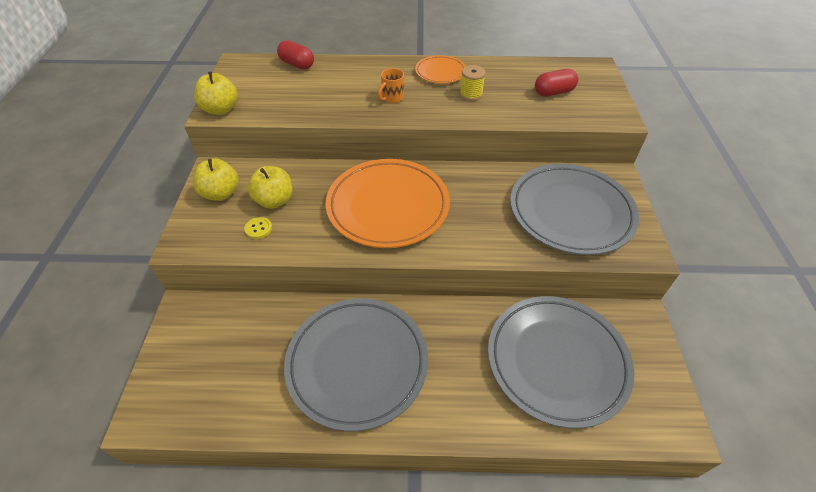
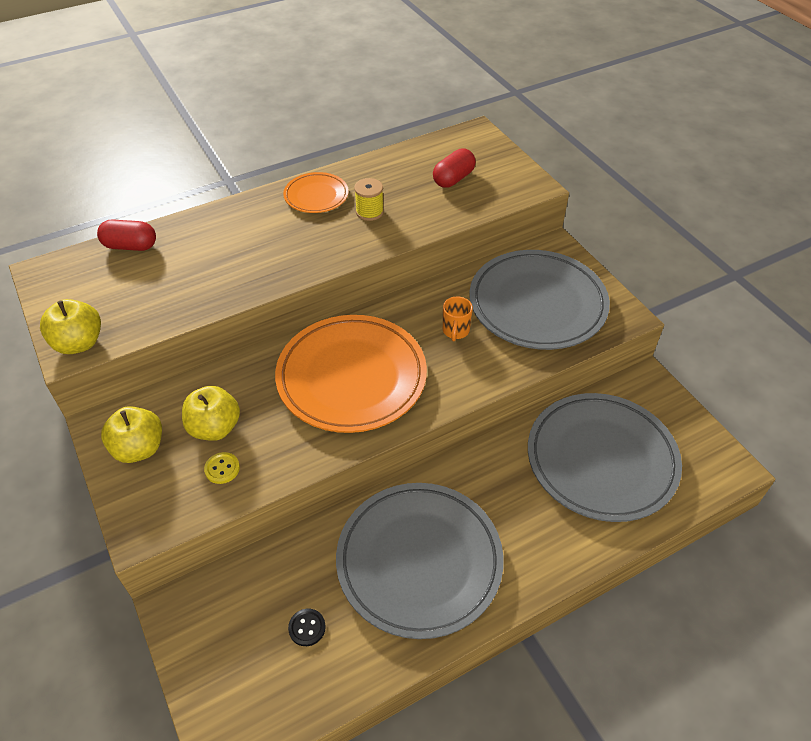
camera: 30 degrees left, 0 degrees up
(249, 367) = (307, 628): none -> black button
(392, 98) = (285, 249): orange mug -> orange mug (455, 331)

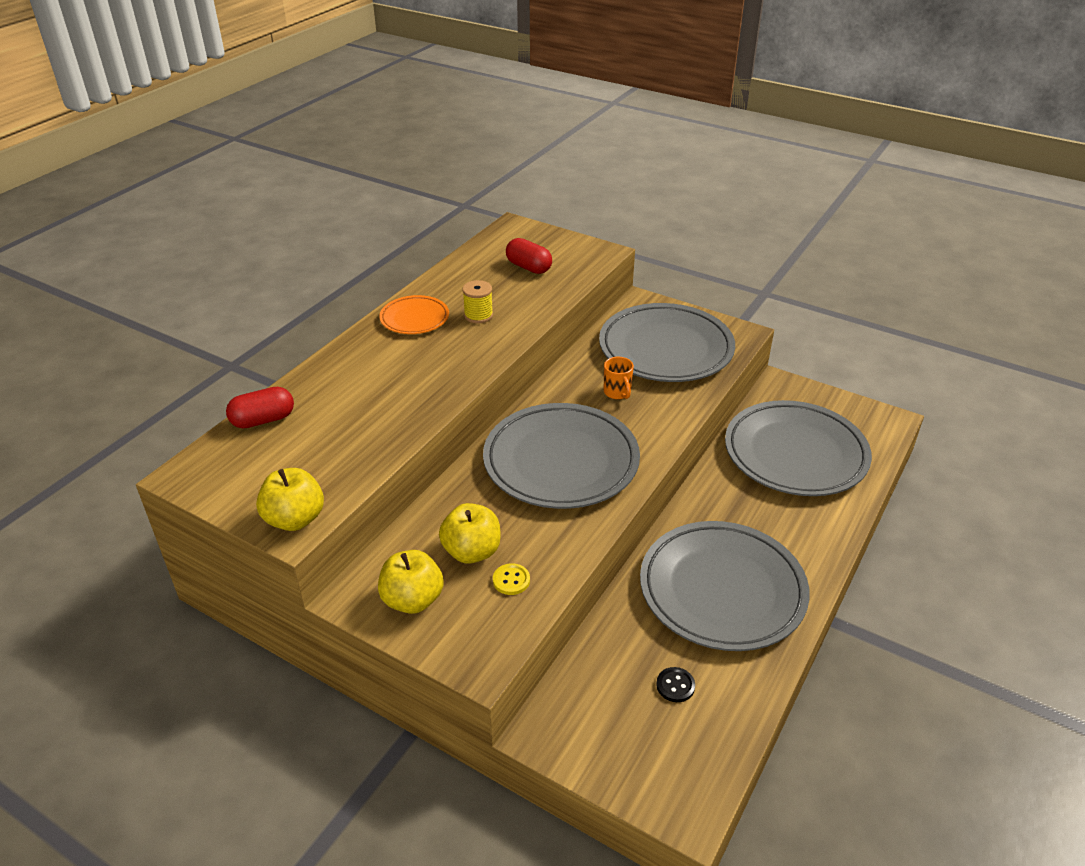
camera: 30 degrees left, 10 degrees down
(351, 377) = (561, 461): orange plate -> grey plate
(453, 179) = (528, 267): red capsule -> red capsule turned 60 degrees counterclockwise

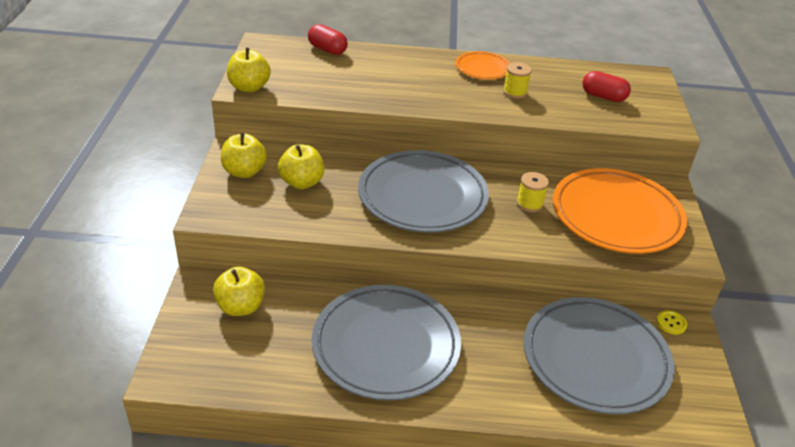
camera: 60 degrees right, 0 degrees up
(511, 580) = (286, 207): yellow button -> yellow button (671, 323)
(528, 267) = (603, 97): red capsule -> red capsule turned 75 degrees counterclockwise
(605, 700) = (241, 307): none -> yellow apple
(617, 393) = (529, 204): orange mug -> yellow spool
(665, 349) = (616, 216): grey plate -> orange plate
(675, 685) = (272, 341): black button -> none

